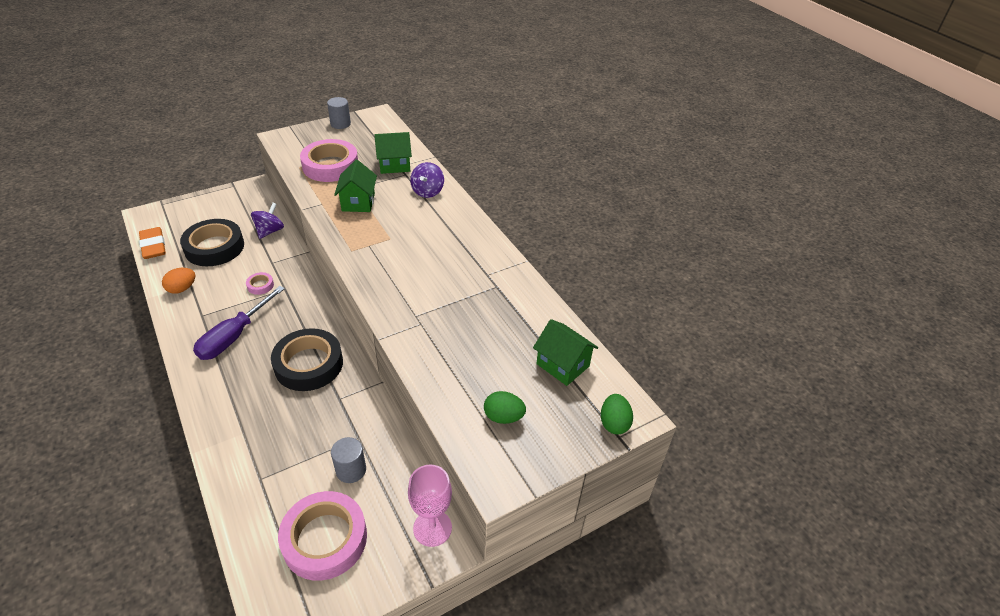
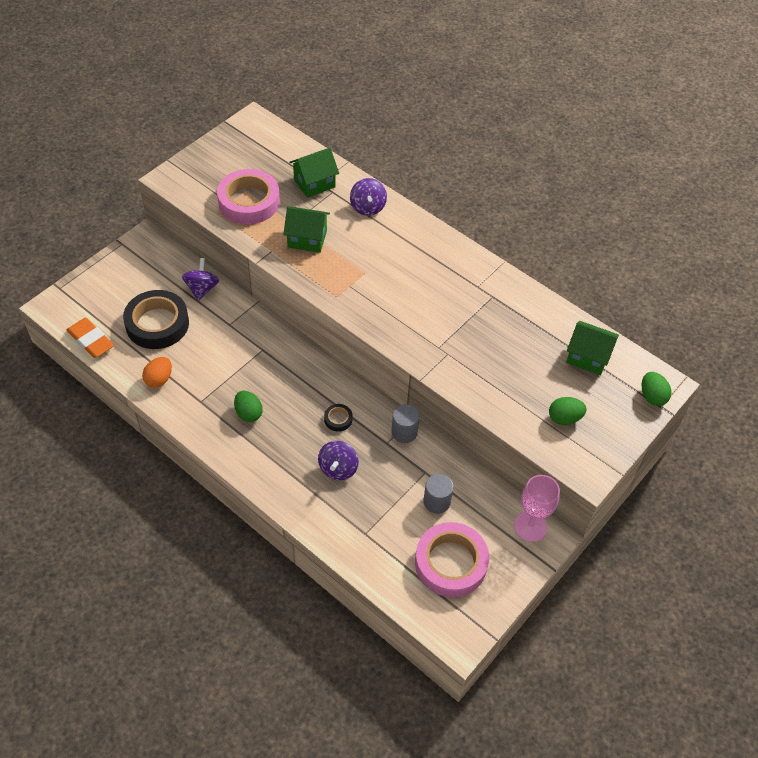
camera: 20 degrees left, 10 degrees up
(234, 336) = (248, 413): purple screwdriver -> green egg
(260, 285) = (236, 353): pink tape -> none
(278, 408) = (338, 468): none -> purple spinning top
(309, 364) = (338, 419): black tape -> black tape, size x0.43
(340, 124) = (222, 143): grey cylinder -> grey cylinder (404, 432)
(358, 202) = (307, 239): green house -> green house turned 60 degrees counterclockwise

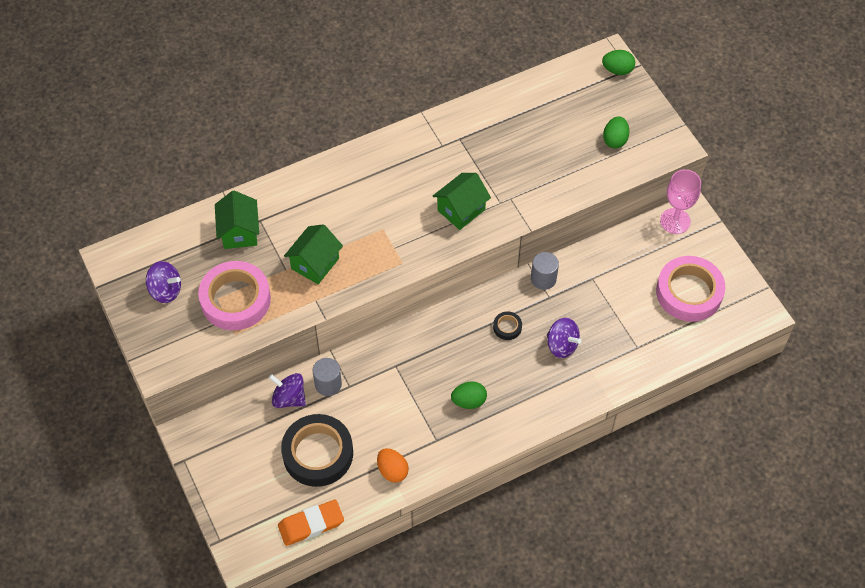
camera: 65 degrees left, 5 degrees up
(368, 207) = (297, 197): purple spinning top -> purple spinning top (166, 290)
(436, 502) = (626, 280): grey cylinder -> grey cylinder (328, 384)
(588, 357) = (558, 96): green house -> green house (461, 210)

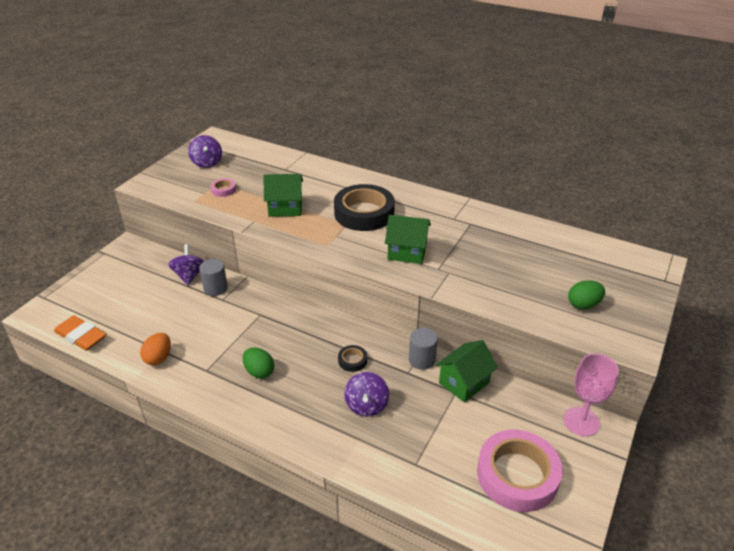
camera: 55 degrees right, 20 degrees down
(235, 299) = (223, 190): pink tape -> pink tape, size x0.43
(239, 232) = (280, 170): green house -> green house (464, 383)
(318, 453) = (149, 310): black tape -> black tape (364, 213)
(617, 70) = (652, 274): green egg -> none

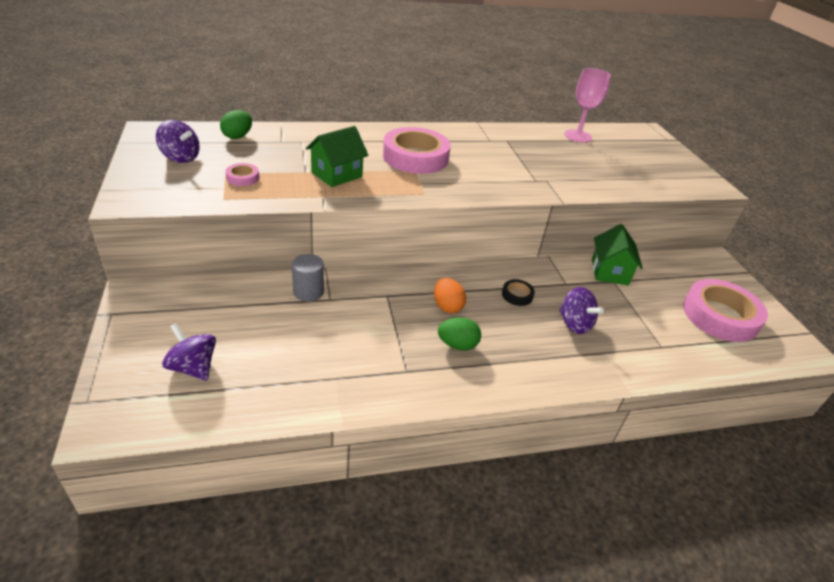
camera: 45 degrees left, 0 degrees up
(81, 336) = (210, 416): orange eraser -> none
(158, 358) = (341, 387): orange egg -> orange egg (447, 306)
(189, 275) = (261, 292): purple spinning top -> purple spinning top (193, 367)
(364, 213) = (415, 157): black tape -> pink tape
(407, 252) = (496, 176): green house -> none
(422, 360) = (562, 269): grey cylinder -> none
(581, 421) = (701, 261): pink goblet -> pink goblet (577, 136)
(583, 305) = (654, 170): green egg -> green egg (237, 136)

